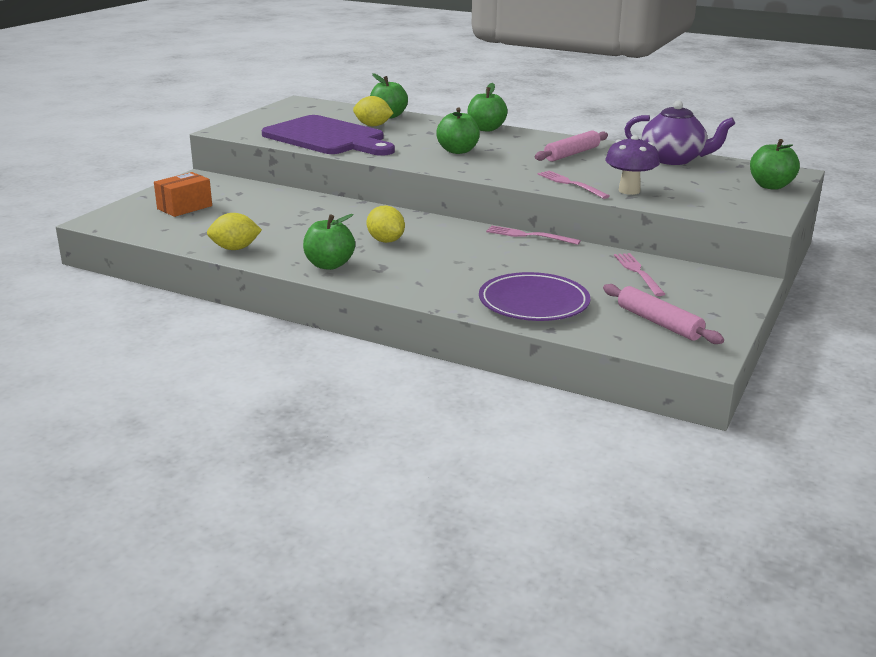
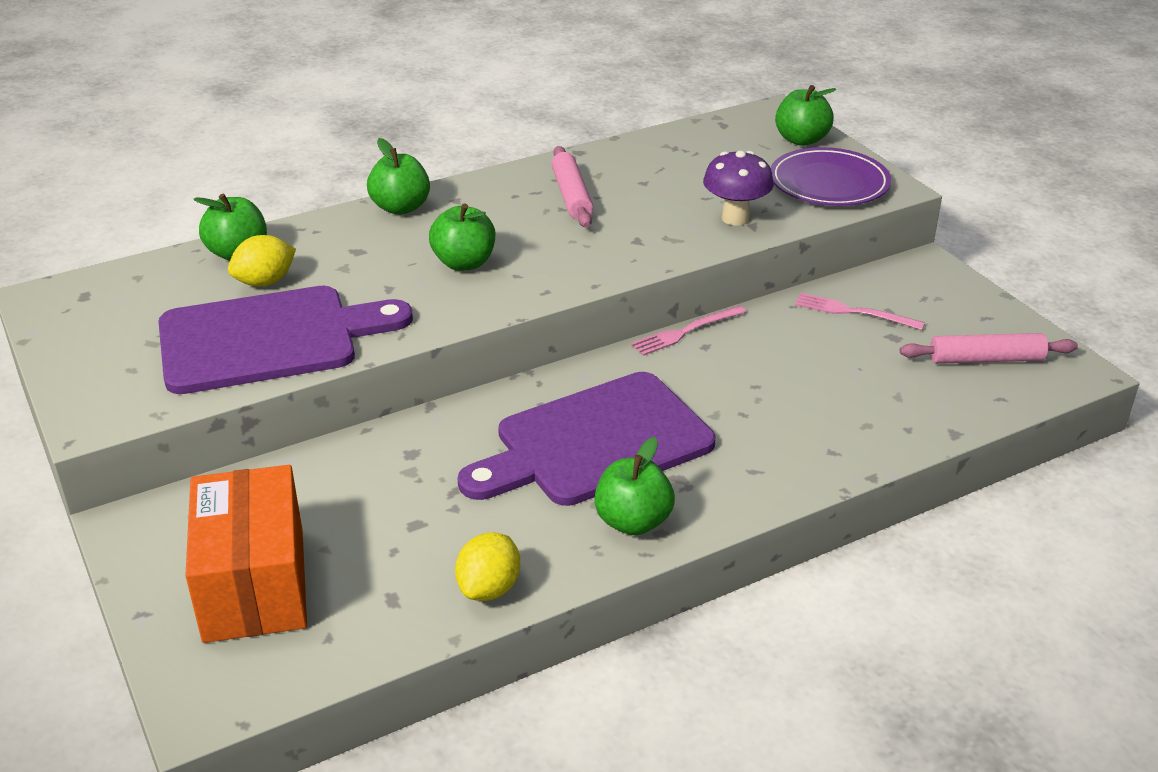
camera: 55 degrees left, 10 degrees up
(184, 207) = (254, 584): orange box -> orange box, size x1.72
(385, 241) = (595, 442): yellow lemon -> purple cutting board
(533, 302) = (878, 413): purple plate -> purple plate (829, 183)
(571, 184) = (676, 242): pink fork -> none
(673, 159) = (664, 149): purple teapot -> none

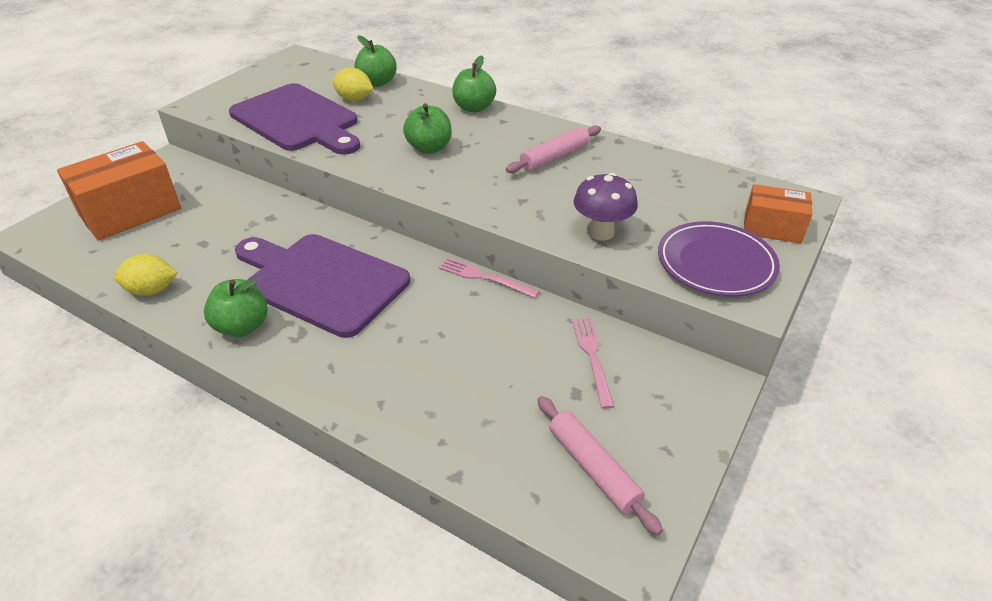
camera: 60 degrees right, 5 degrees up
(801, 140) = (772, 228): green apple -> orange box

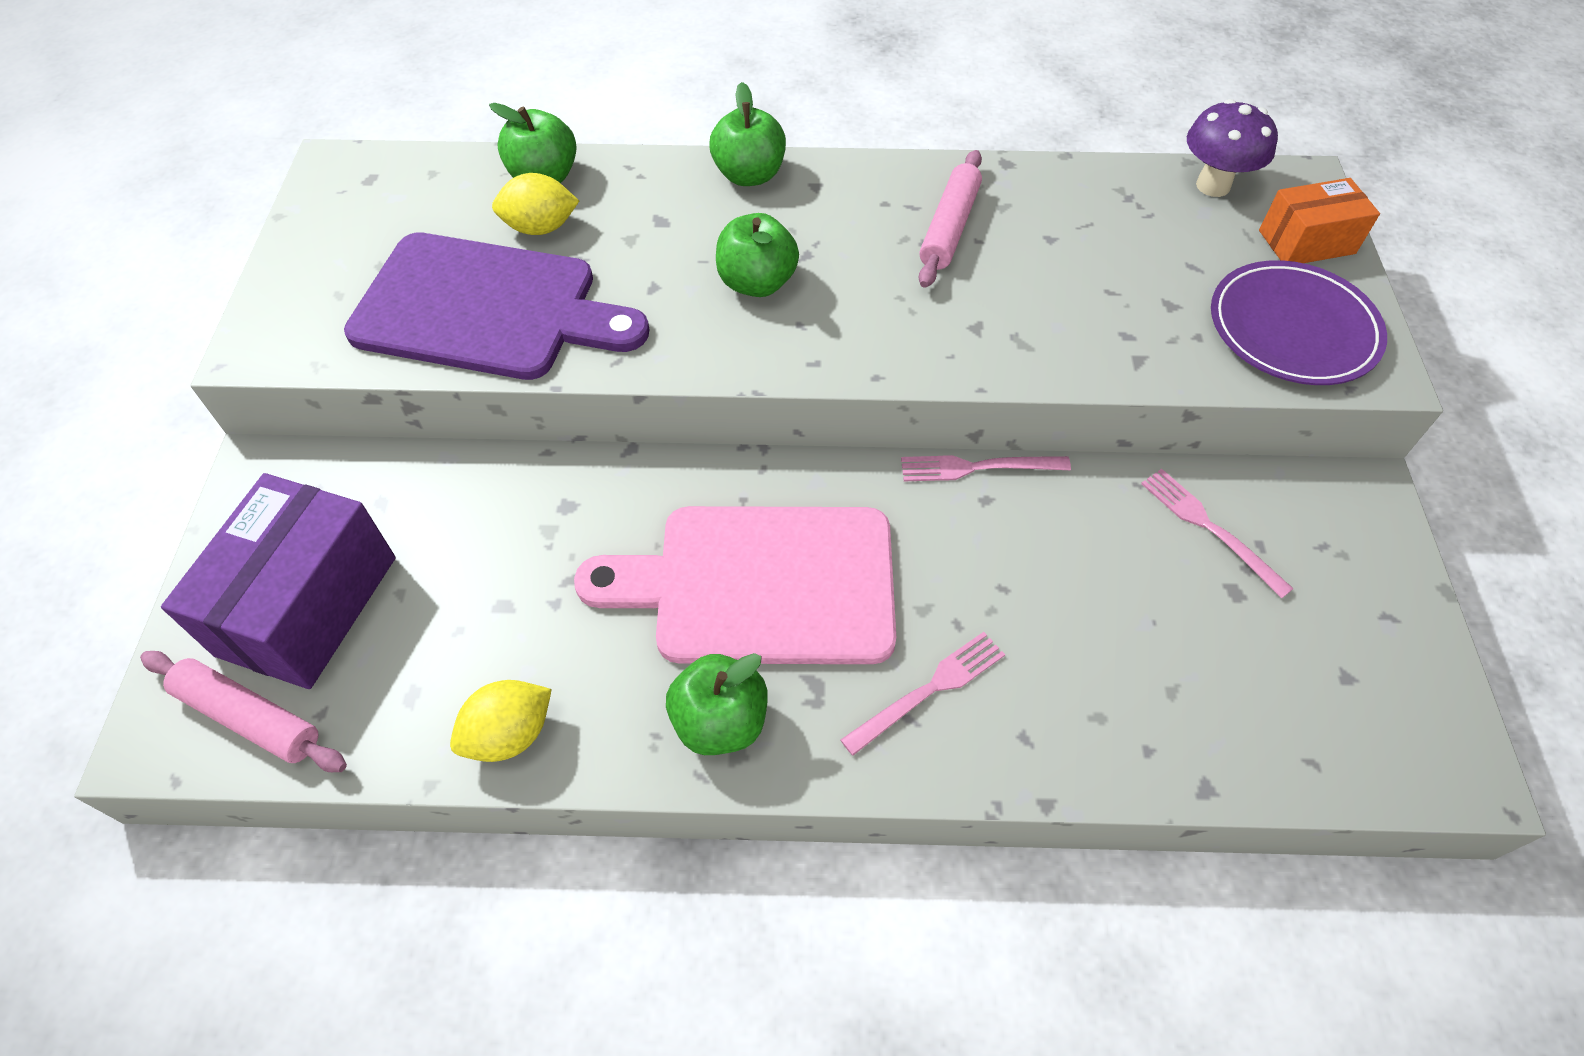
camera: 30 degrees left, 15 degrees up
(130, 212) = (308, 605): orange box -> purple box
(321, 281) = (761, 584): purple cutting board -> pink cutting board
(353, 360) = (928, 691): none -> pink fork
(593, 468) = (1338, 687): pink rolling pin -> pink rolling pin (249, 717)
(601, 233) = (1124, 339): purple mushroom -> purple mushroom (1213, 185)

